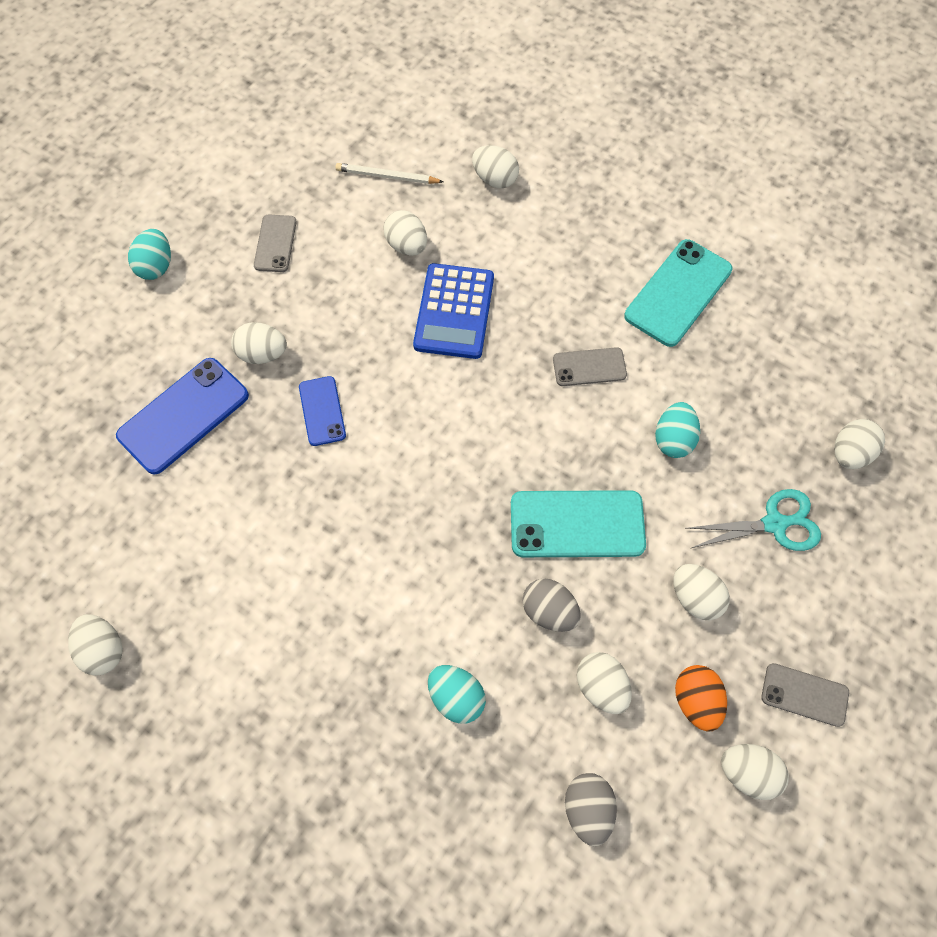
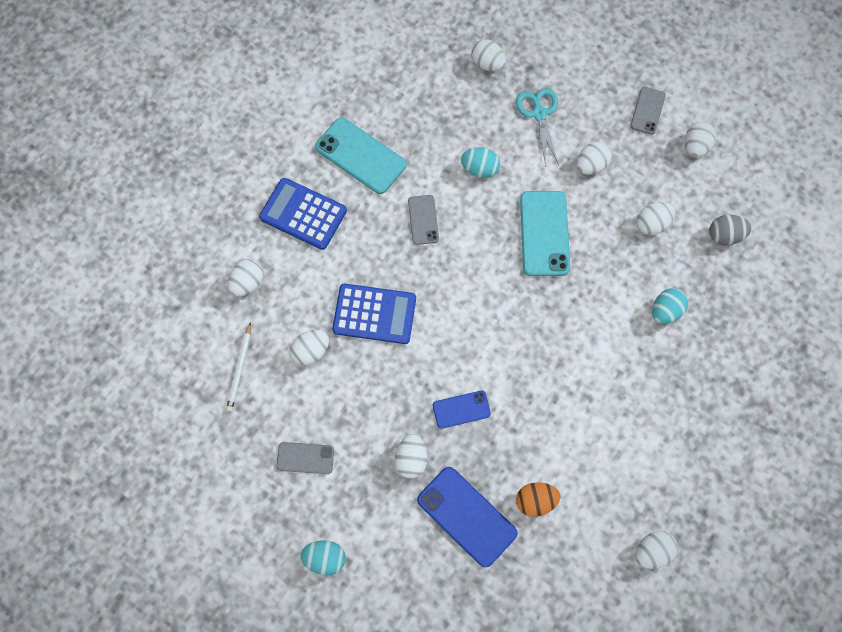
camera: 90 degrees left, 5 degrees up
(549, 611) = (605, 253): grey egg -> none
(589, 232) = (303, 214): none -> blue calculator
(695, 700) = (656, 170): orange egg -> orange egg (535, 500)

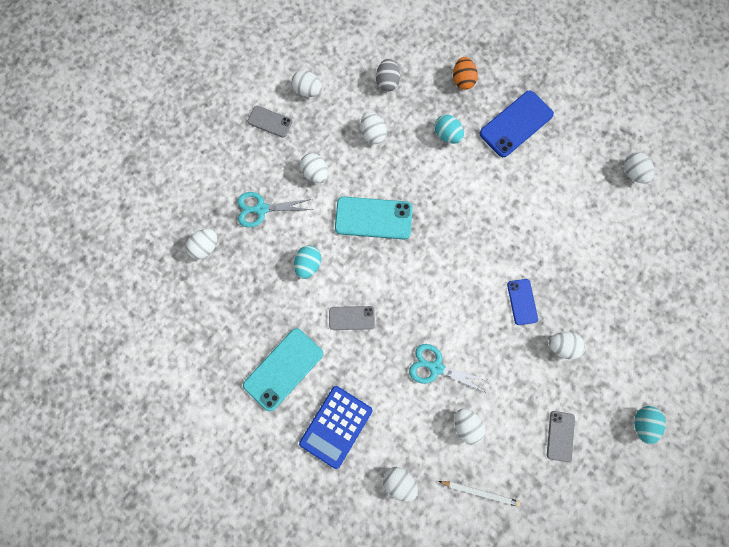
camera: 85 degrees left, 5 degrees up
(374, 314) = (436, 367): blue calculator -> turquoise scissors
(466, 516) = (608, 306): blue phone -> blue phone (516, 124)
(535, 500) = (596, 252): orange egg -> orange egg (463, 80)

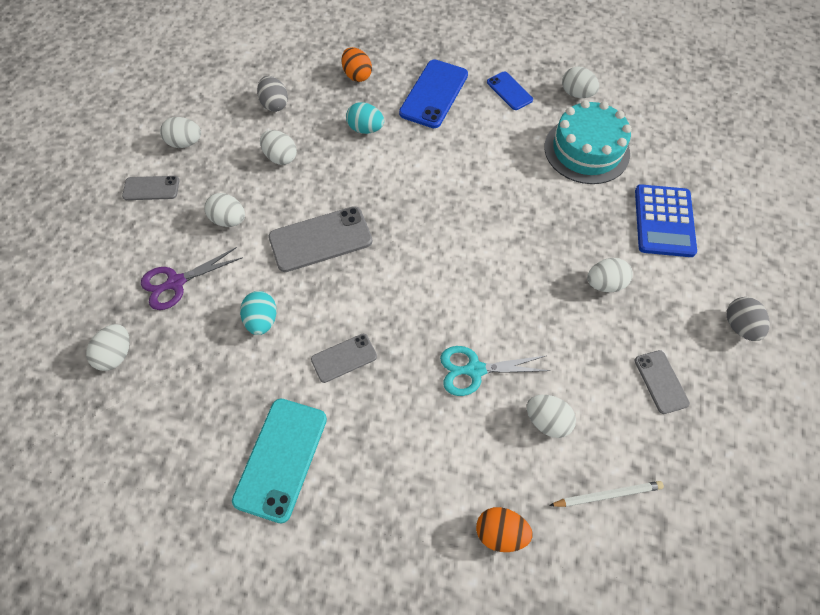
camera: 25 degrees left, 15 degrees down
(261, 209) = (176, 282): turquoise scissors -> purple scissors
(336, 426) = (383, 500): blue calculator -> blue calculator (664, 221)
(373, 218) = (320, 239): turquoise phone -> grey phone
(399, 482) = (500, 532): white egg -> orange egg
(522, 302) = (535, 257): blue phone -> blue phone (509, 91)
(611, 229) = (586, 150): none -> turquoise cake
(642, 423) = (739, 326): turquoise egg -> grey egg

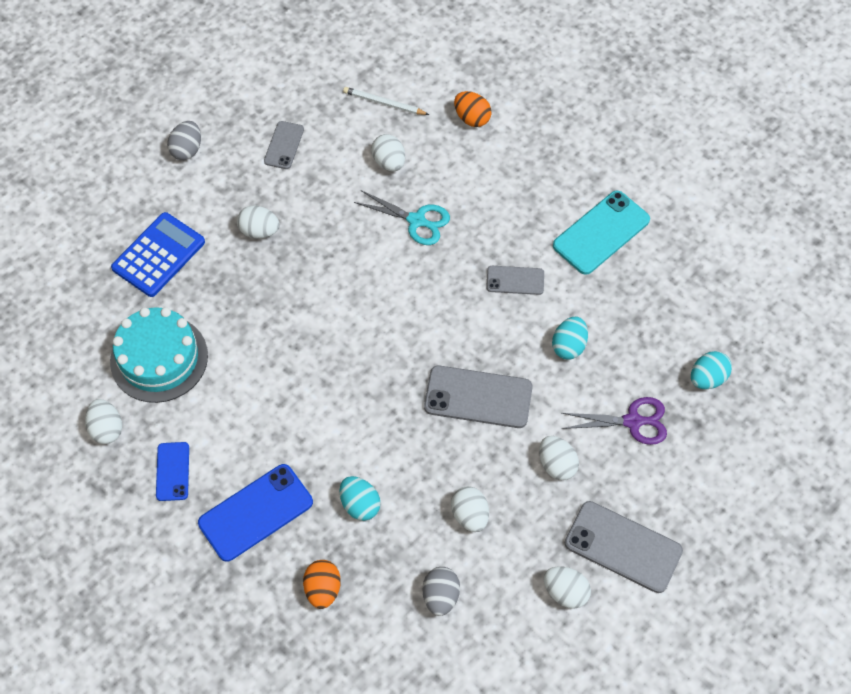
camera: 150 degrees left, 0 degrees up
(116, 354) = (707, 378): white egg -> turquoise egg
(151, 188) = (623, 547): grey phone -> grey phone, size x1.74

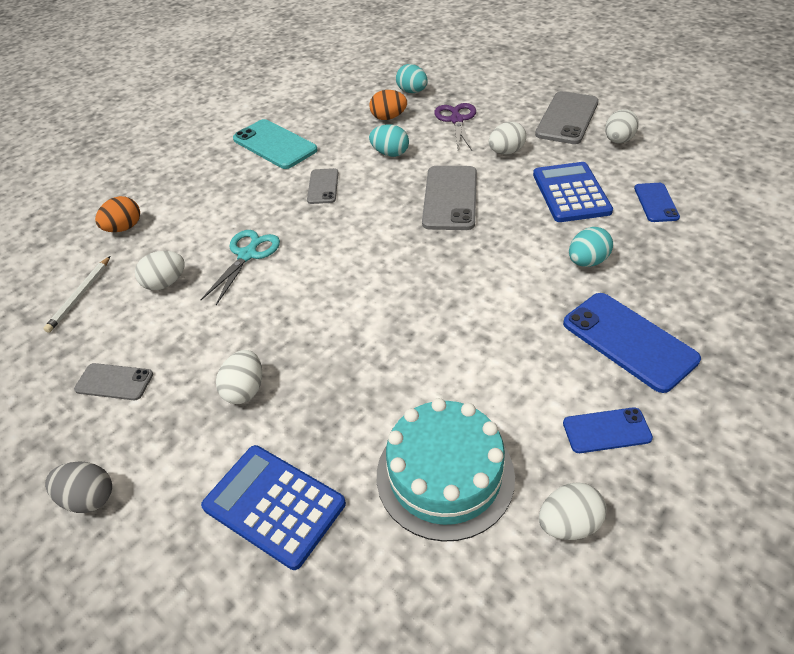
camera: 90 degrees left, 15 degrees down
(323, 589) = (689, 277): orange egg -> orange egg (388, 117)
(440, 596) = (656, 202): grey egg -> blue phone
(470, 515) = (570, 193): white egg -> blue calculator

